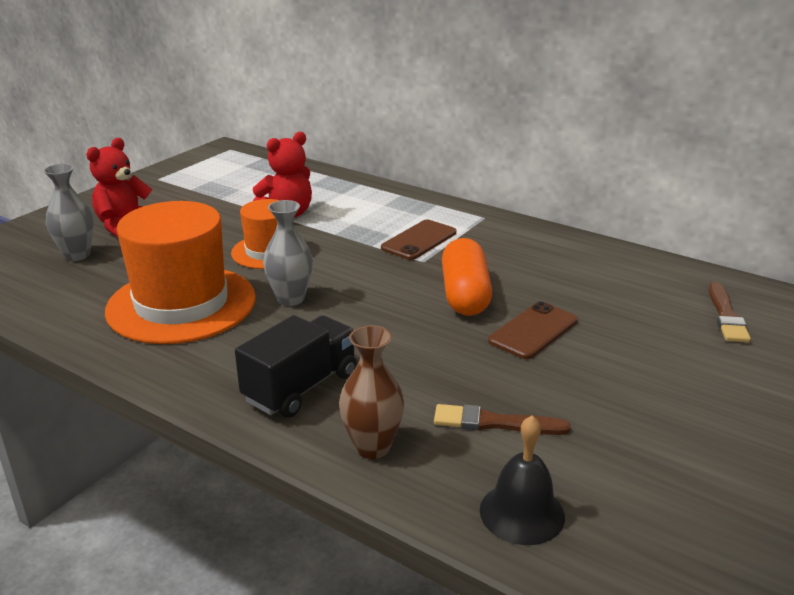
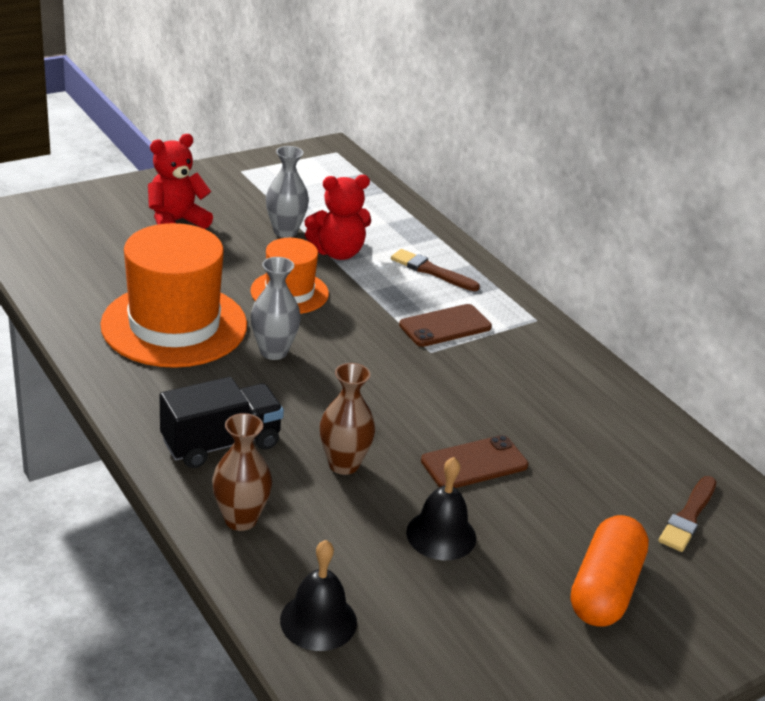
camera: 20 degrees right, 5 degrees up
(77, 255) = (116, 241): grey vase -> grey vase (285, 231)
(427, 367) = (343, 464): none -> brown vase
(465, 294) = (441, 402): orange capsule -> orange capsule (605, 589)
(495, 423) = (361, 538): brown brush -> brown brush (432, 271)
(559, 396) = (441, 535): none -> black bell

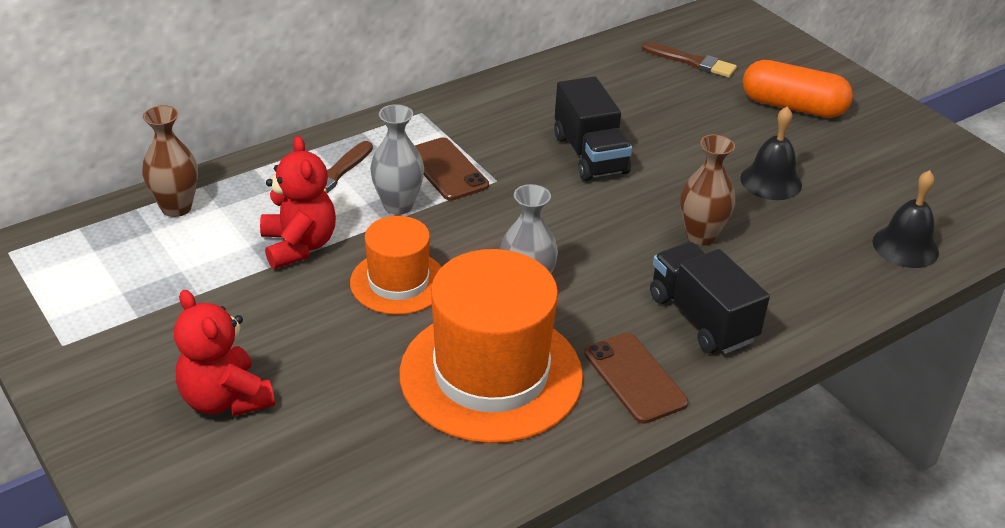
camera: 90 degrees left, 5 degrees up
(240, 519) = (807, 297): brown vase -> brown vase (176, 207)
(285, 231) = (248, 291): grey vase -> grey vase (398, 205)
(474, 463) = (668, 160): brown phone -> brown phone (635, 378)
(479, 412) = (590, 154): none -> black truck

